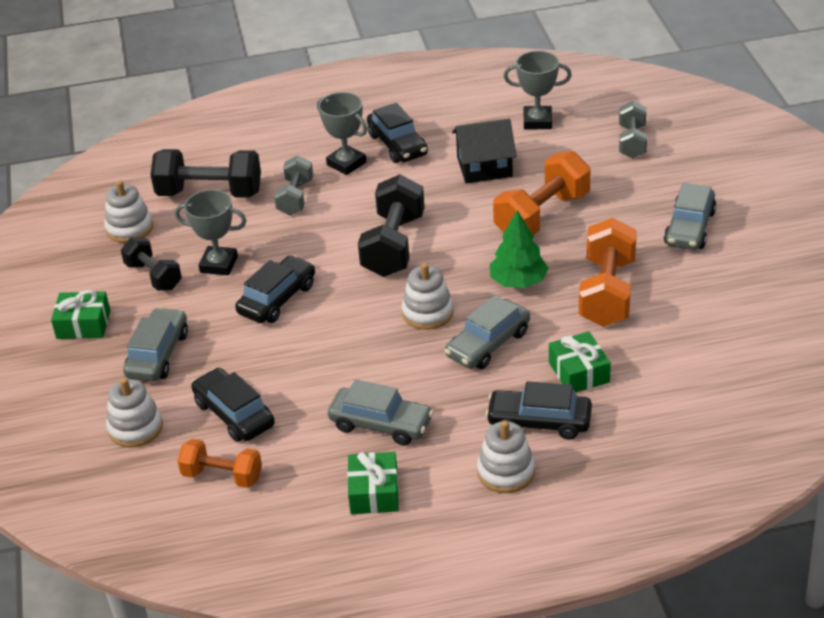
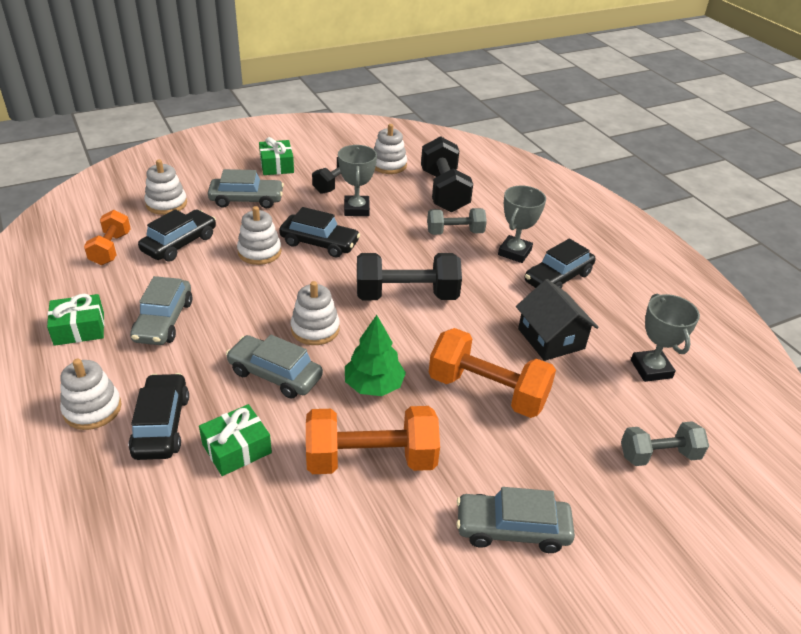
camera: 70 degrees right, 0 degrees up
(277, 347) = (259, 252): none -> white stacking toy

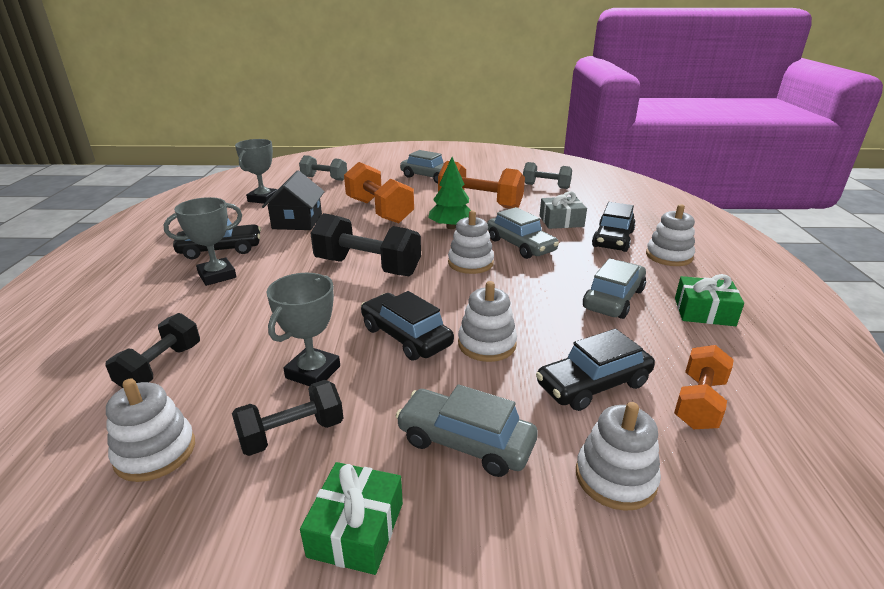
camera: 150 degrees left, 10 degrees down
(237, 448) = (561, 221): green gift -> grey gift
(444, 191) = (161, 367): black dumbbell -> black dumbbell, size x0.62
(455, 232) = (240, 308): grey dumbbell -> grey dumbbell (546, 186)

